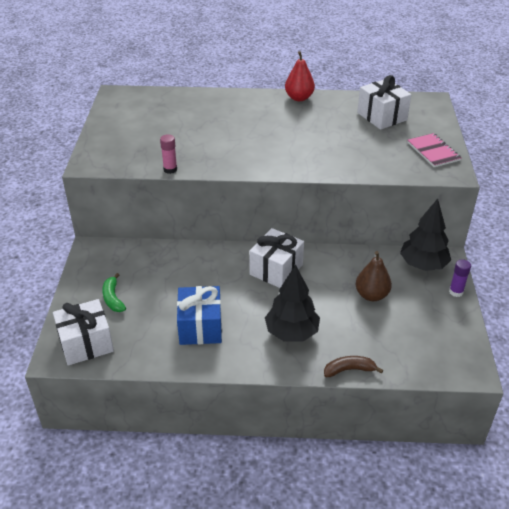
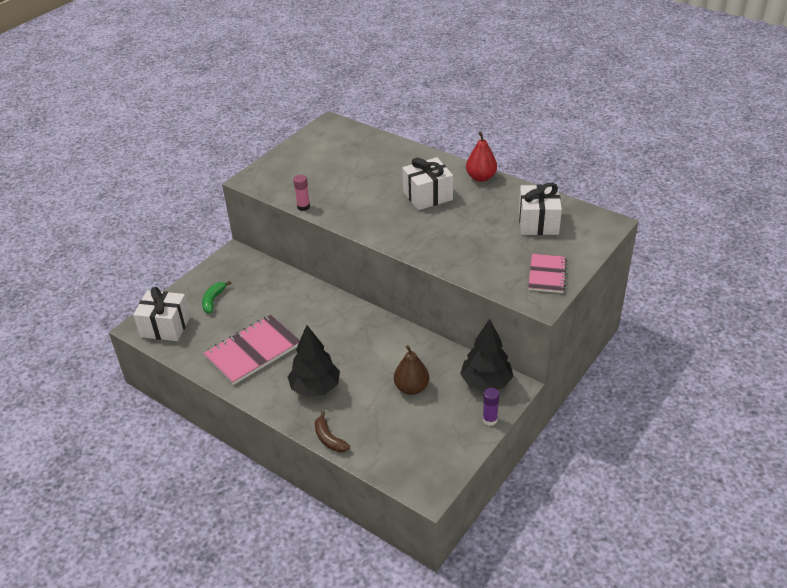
camera: 35 degrees right, 0 degrees up
(200, 327) = (253, 351): blue gift -> pink notebook
(276, 269) = (355, 331): white gift -> white gift (427, 196)
(349, 370) = (329, 439): brown banana -> brown banana turned 150 degrees counterclockwise

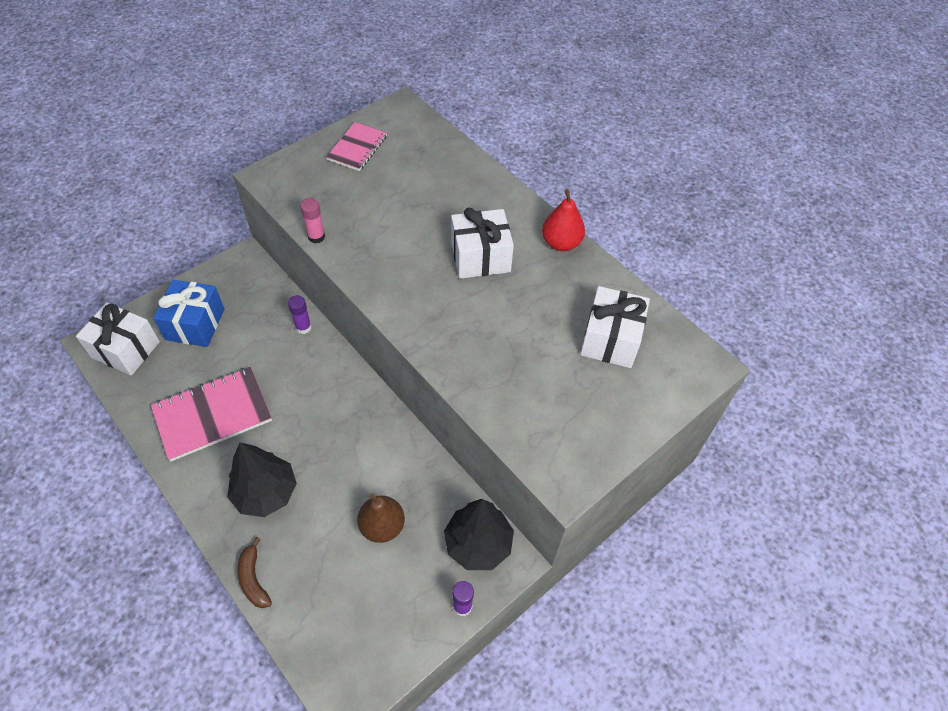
camera: 10 degrees right, 15 degrees up
(213, 300) = (195, 324): green banana -> blue gift
(299, 285) = (303, 327): none -> purple glue stick
(547, 275) = (591, 435): pink notebook -> pink notebook (357, 148)

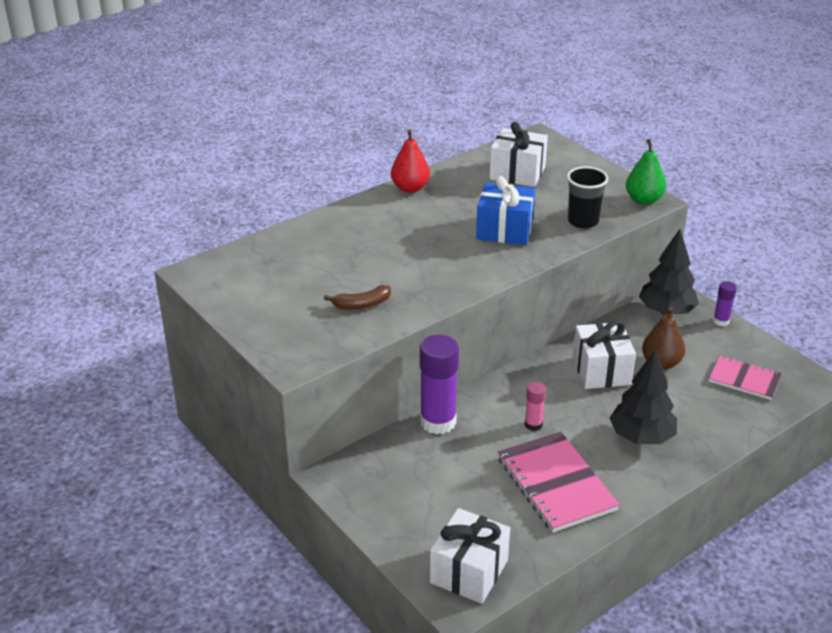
camera: 85 degrees left, 20 degrees down
(195, 324) = (431, 511): blue gift -> blue gift (504, 230)
(253, 579) = (728, 439): brown banana -> brown banana (362, 304)
(303, 327) = (438, 422): purple glue stick -> purple glue stick, size x2.00
(316, 237) = (392, 325): pink glue stick -> pink glue stick (533, 425)
(357, 148) = (257, 301): pink notebook -> pink notebook (744, 379)
(480, 257) = (425, 229): white gift -> white gift (601, 370)
(507, 400) = (583, 221): none -> black cup
(565, 472) = (643, 200): none -> green pear

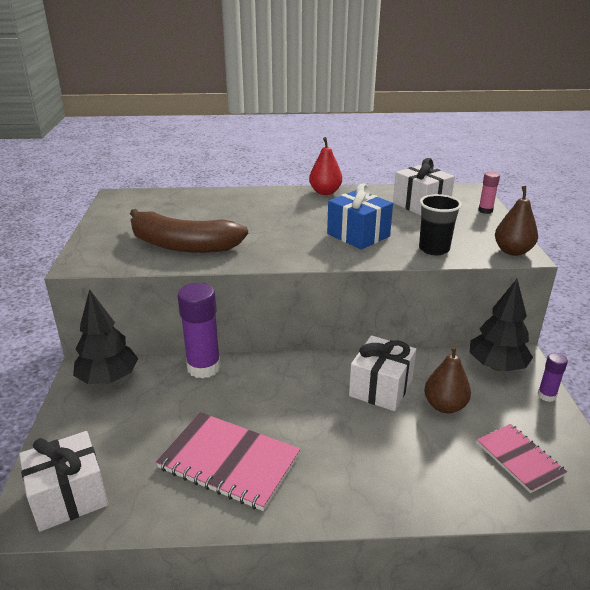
camera: 35 degrees right, 5 degrees down
(362, 304) = (183, 245): brown banana -> brown banana, size x2.24
(533, 425) = (271, 404): pink glue stick -> pink glue stick (485, 210)
(556, 484) = (229, 462): pink notebook -> pink notebook turned 75 degrees counterclockwise
(641, 437) = (353, 461): black tree -> black tree (108, 379)
(643, 200) = (512, 251): green pear -> brown pear

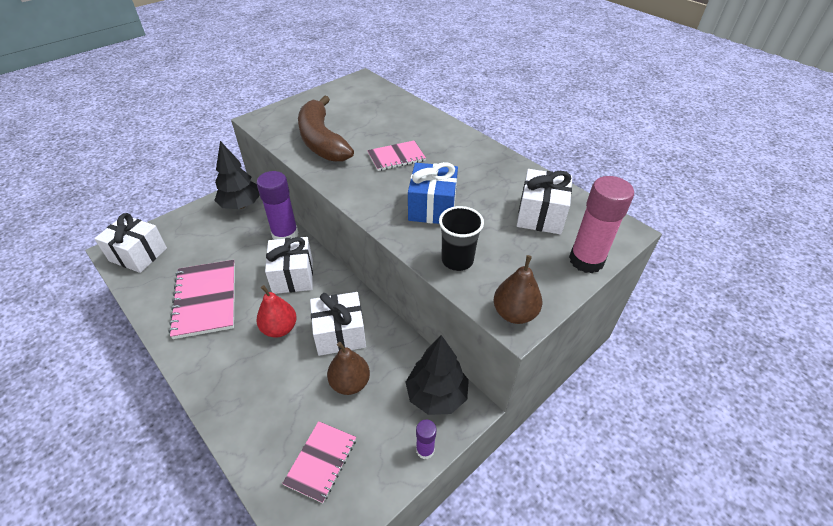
camera: 50 degrees right, 15 degrees up
(268, 224) = (396, 157): none -> pink notebook
(271, 386) = (293, 276): none -> white gift
(325, 192) = (491, 154): red pear -> red pear (280, 328)
(485, 210) = (586, 260): pink glue stick -> pink glue stick, size x2.00

